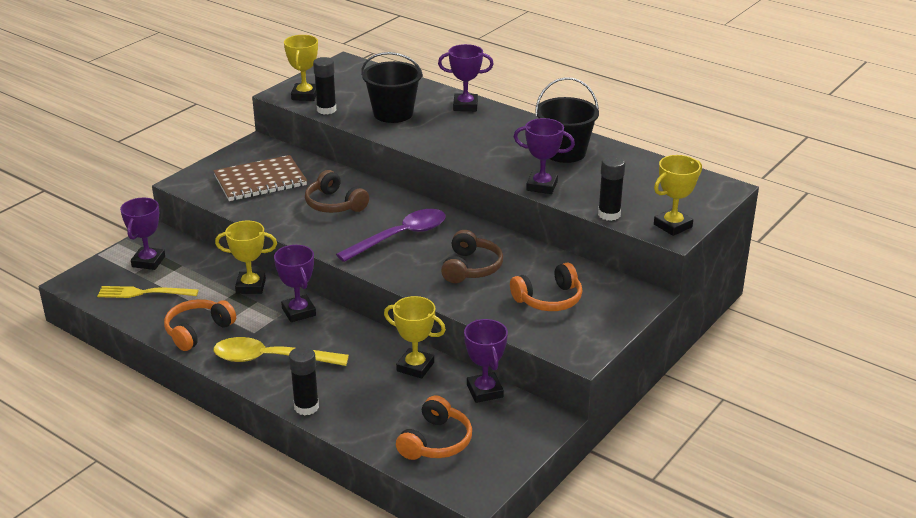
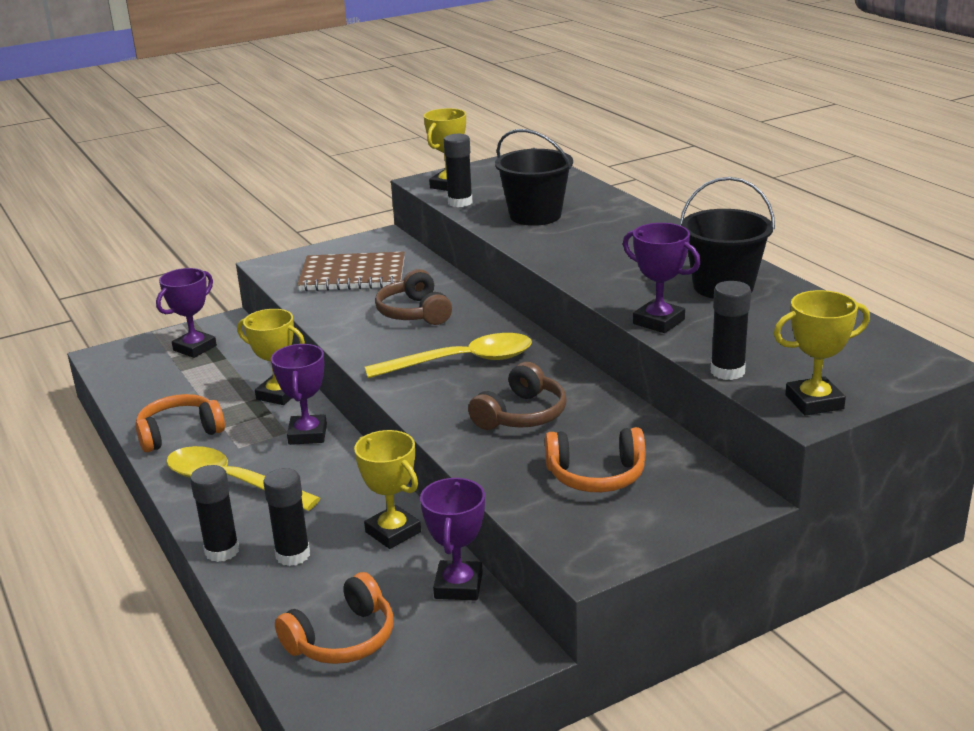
camera: 25 degrees right, 5 degrees down
(143, 293) = (160, 380): yellow fork -> none
(359, 398) = (293, 555): none -> black glue stick
(400, 237) = (461, 362): purple spoon -> yellow spoon
(465, 106) = (633, 218): purple trophy -> none

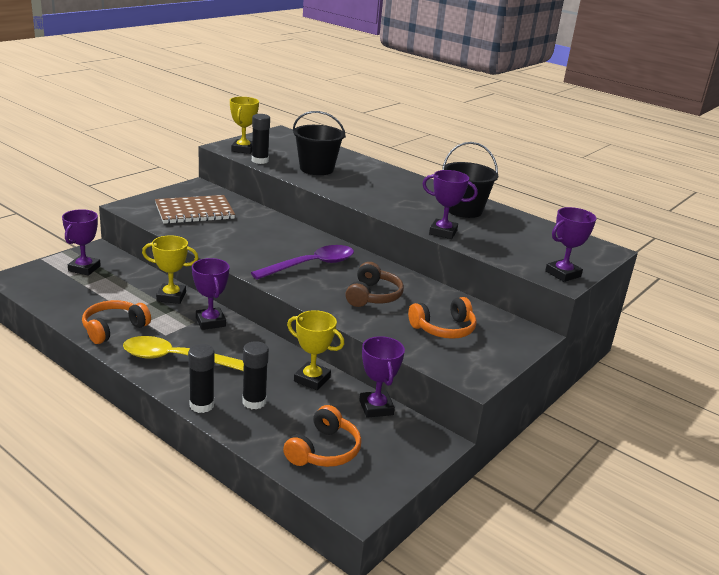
camera: 25 degrees left, 0 degrees up
(414, 313) = (256, 235): brown headphones -> none
(461, 362) = (311, 265): yellow spoon -> purple spoon
(727, 371) = (504, 259): black glue stick -> none
(814, 402) = (563, 274): yellow trophy -> purple trophy

